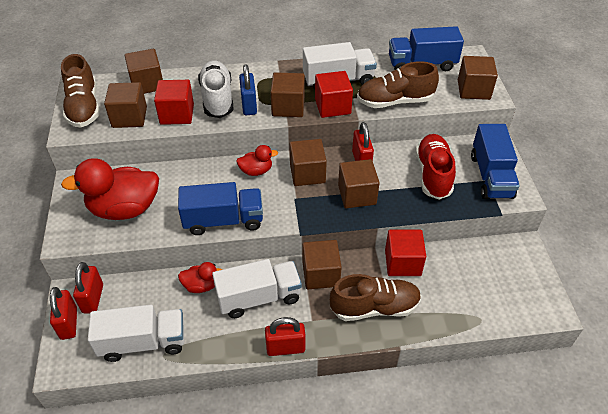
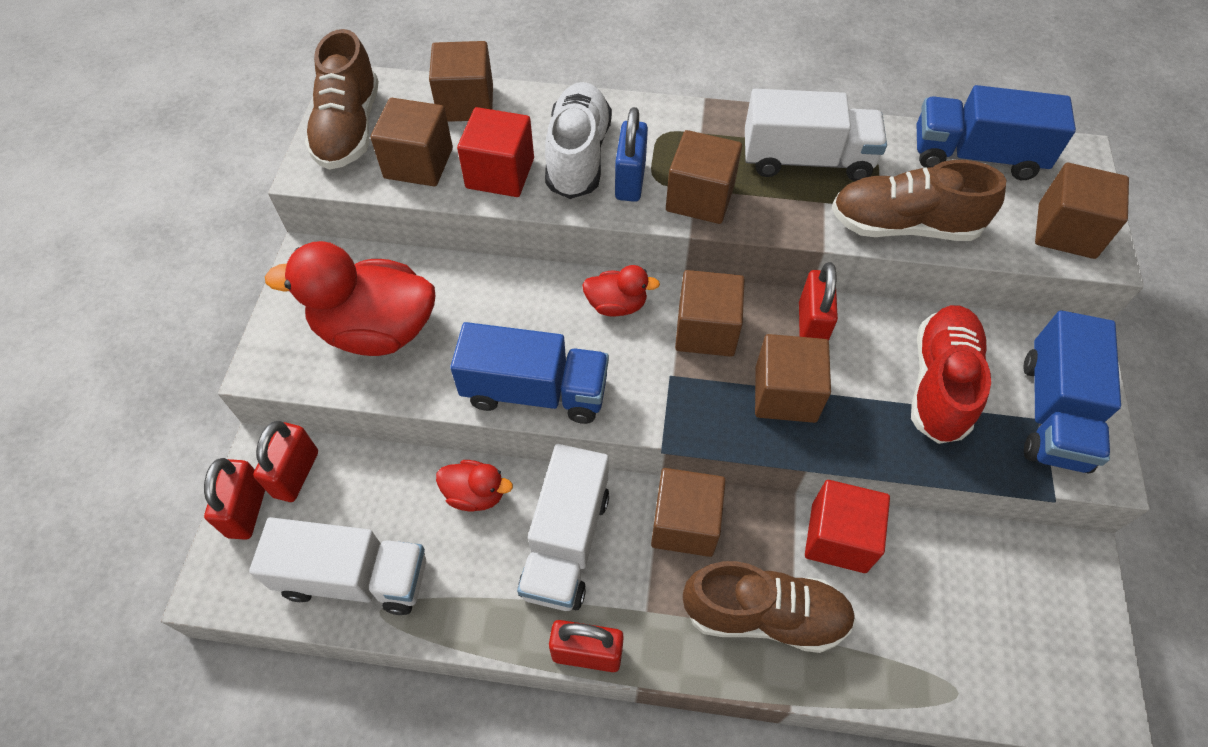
camera: 15 degrees right, 10 degrees up
(259, 297) = (566, 542): white truck -> white truck turned 105 degrees clockwise
(332, 106) = (782, 212): red cube -> none

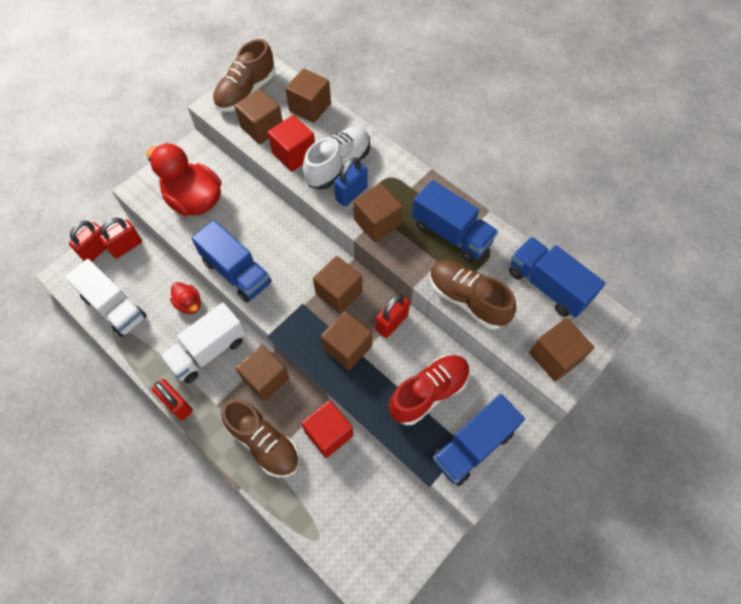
camera: 35 degrees right, 5 degrees up
(616, 305) = (308, 253): red duck -> none
(806, 160) = (451, 234): white truck -> blue truck

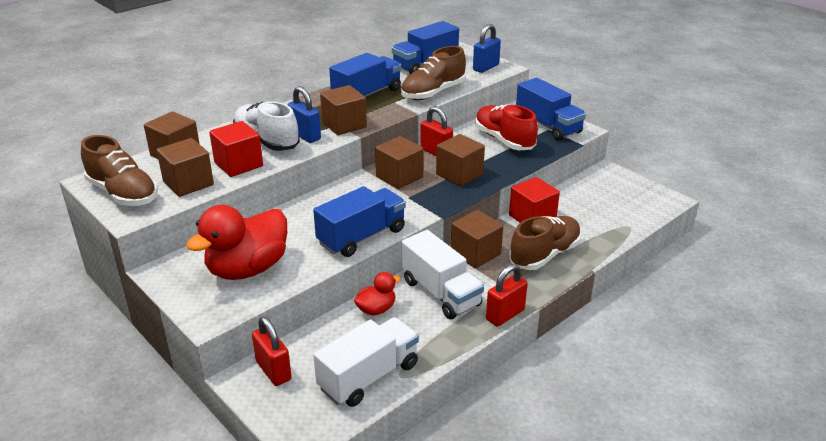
camera: 85 degrees left, 30 degrees down
(97, 250) = (270, 402): red padlock -> none
(555, 357) = (486, 67): brown cube -> blue padlock

